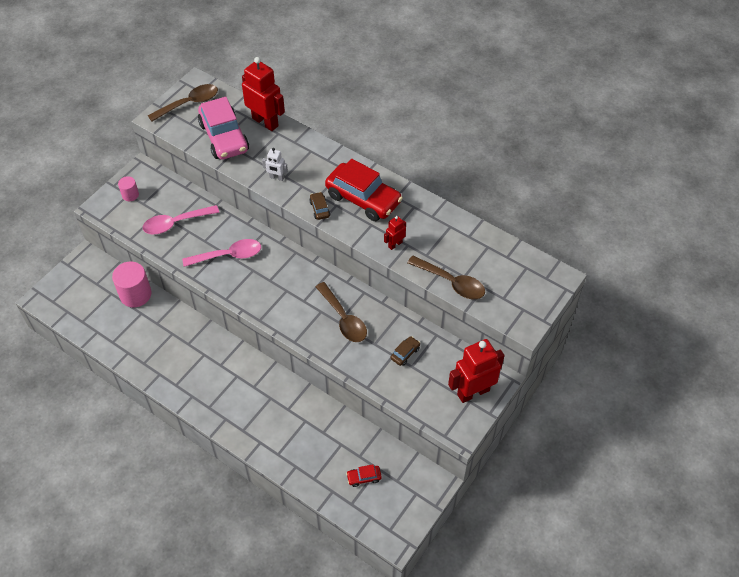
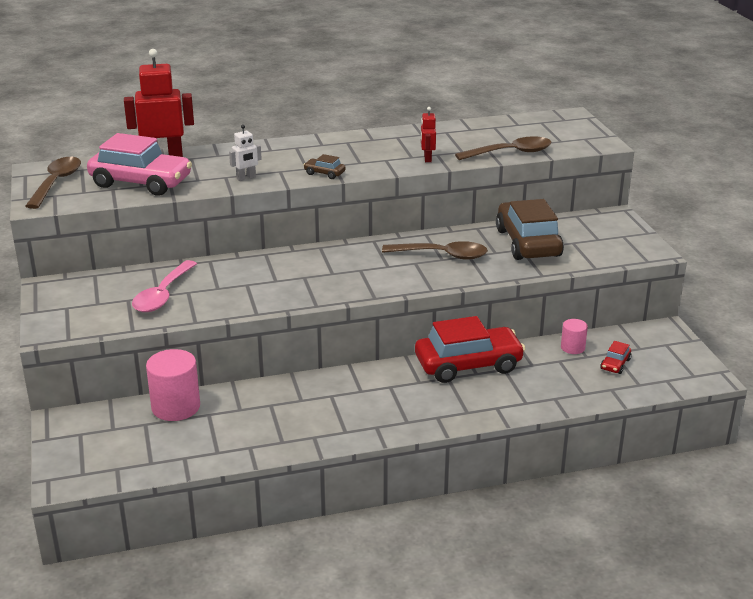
camera: 50 degrees left, 25 degrees down
(130, 195) = (70, 306): pink cylinder -> pink cylinder (572, 347)
(228, 255) = (261, 282): pink spoon -> none
(363, 199) = (348, 152): red car -> red car (468, 365)
(405, 353) = (528, 243): brown car -> brown car, size x2.41
(473, 392) = (615, 230): red robot -> none

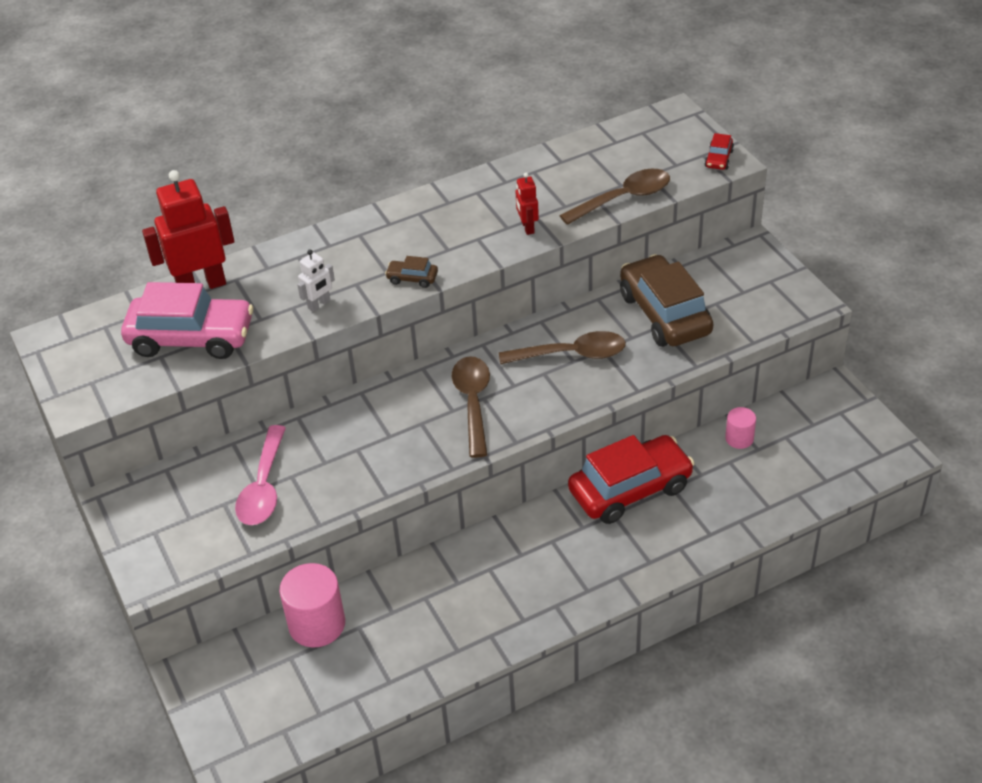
camera: 10 degrees left, 15 degrees up
(56, 183) = (84, 358): brown spoon -> brown spoon (473, 403)
(615, 364) = (793, 455): red car -> red car (718, 159)

